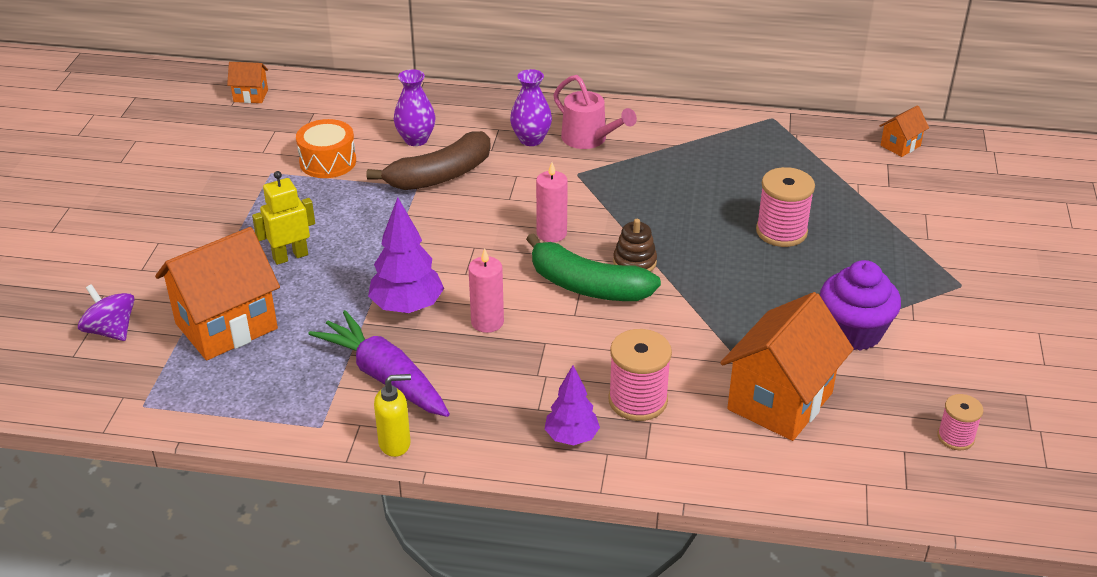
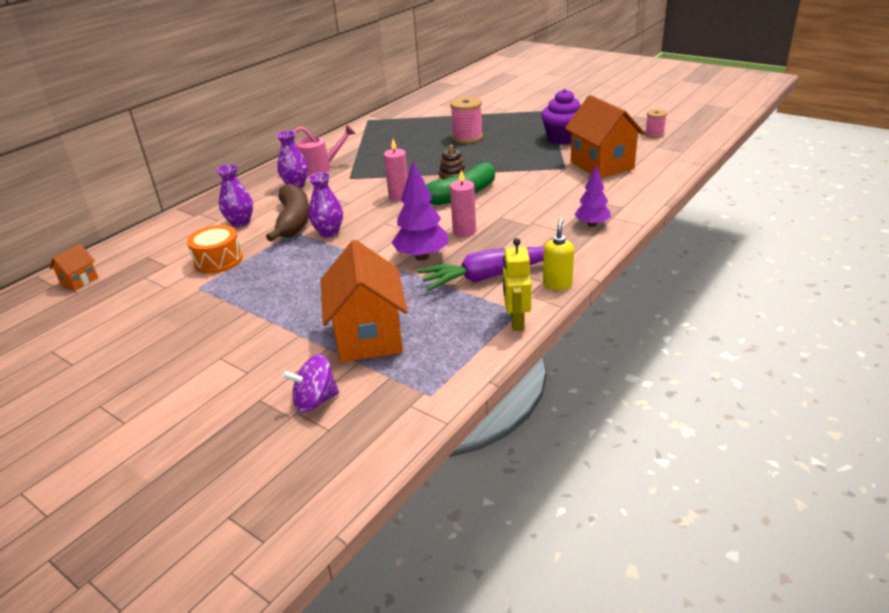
camera: 60 degrees left, 5 degrees down
(290, 256) = (314, 294): yellow robot -> yellow robot (516, 321)
(427, 213) = (329, 232): none -> purple vase
(638, 400) = (574, 200): pink spool -> none
(900, 145) = (429, 99): orange house -> none

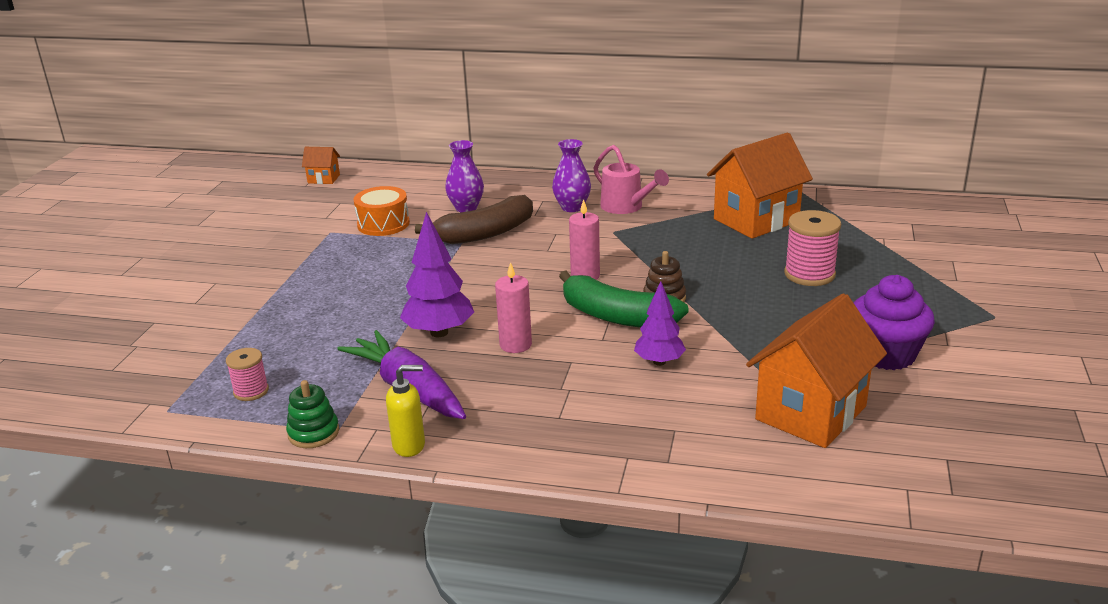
camera: 65 degrees right, 5 degrees down
(315, 401) = (153, 350): purple spinning top -> none
(329, 232) = (469, 261): purple vase -> none
(369, 337) = (263, 347): orange house -> orange house (756, 220)
(516, 321) = (313, 433): yellow robot -> green stacking toy
(592, 224) = (591, 442): purple tree -> purple tree (659, 362)
(654, 134) = (1002, 447): pink spool -> pink spool (251, 391)

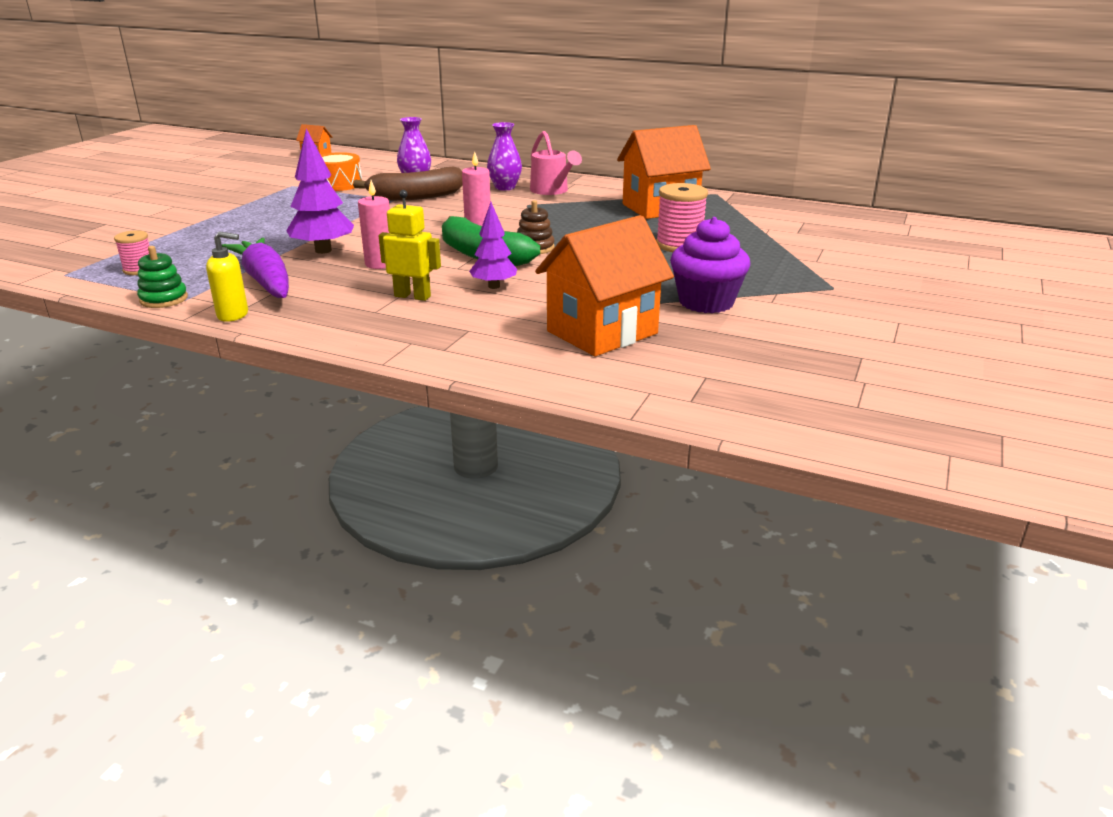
camera: 10 degrees right, 0 degrees up
(584, 389) = (412, 296): none -> yellow robot

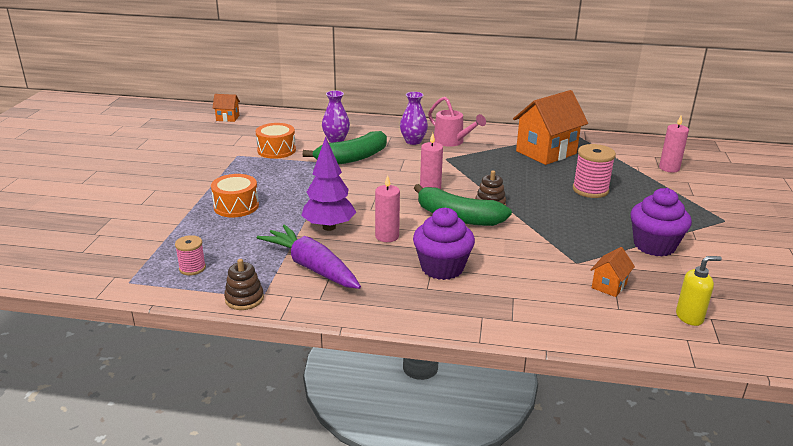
camera: 15 degrees left, 0 degrees up
(164, 299) = (244, 299): green stacking toy -> brown stacking toy
(233, 315) = (318, 308): yellow soap dispenser -> yellow soap dispenser (689, 317)
(242, 225) = (236, 206): none -> orange drum
(412, 296) = (442, 268): yellow robot -> purple cupcake
(416, 196) = (352, 158): brown banana -> green banana
(494, 286) = (494, 249): purple tree -> none
(602, 332) = (609, 286): orange house -> orange house, size x0.46
(810, 234) = (669, 168): none -> pink candle

